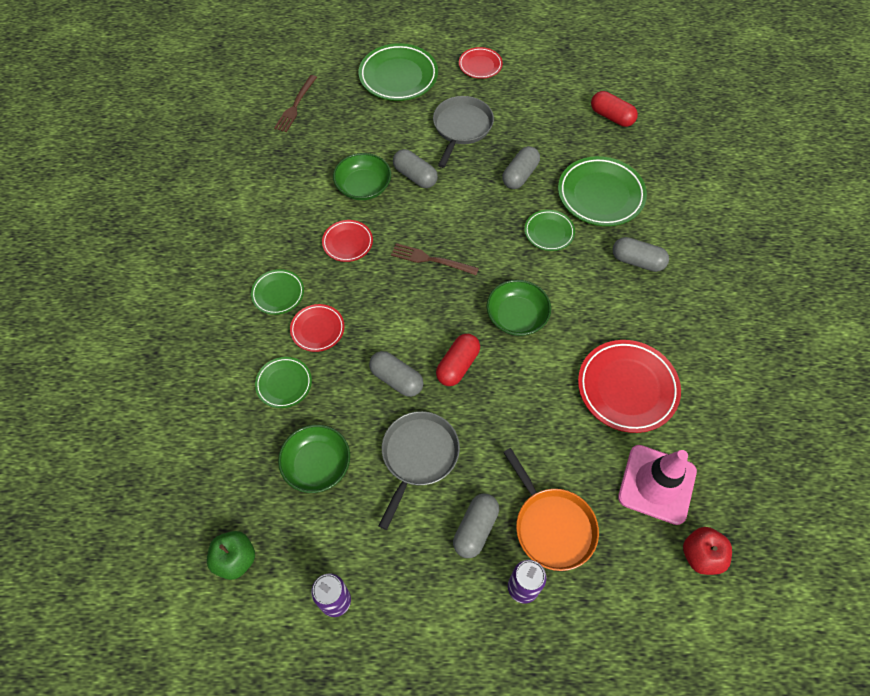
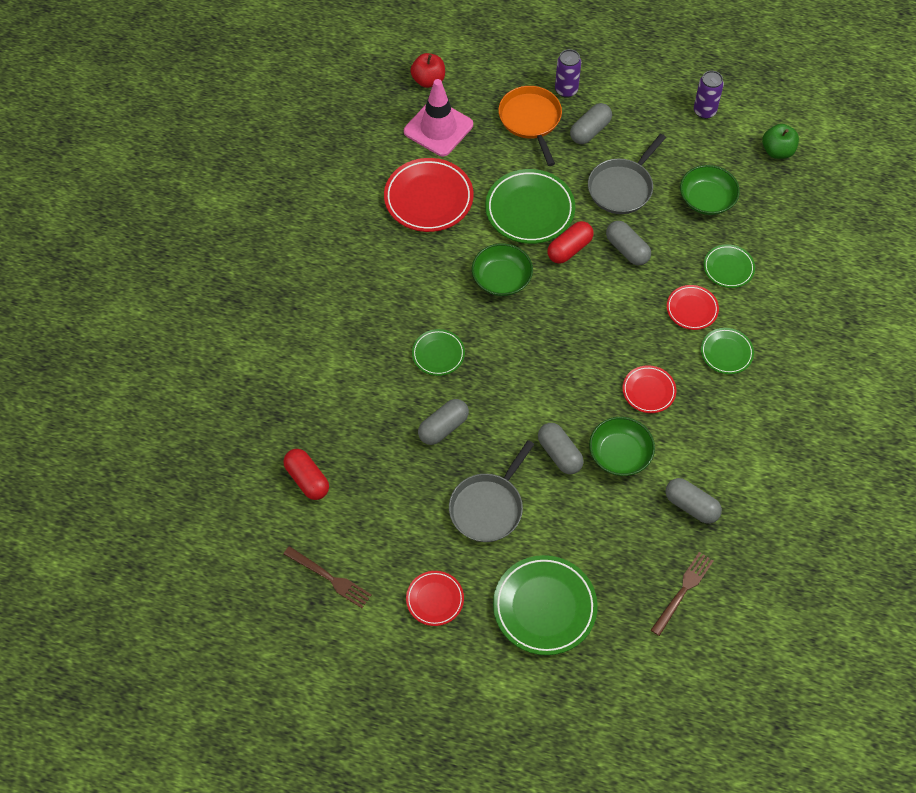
camera: 165 degrees left, 0 degrees up
(431, 260) = (567, 352): brown fork -> brown fork (329, 578)
(600, 195) = (366, 383): green plate -> green plate (529, 210)
(637, 261) = (364, 304): grey capsule -> grey capsule (691, 506)

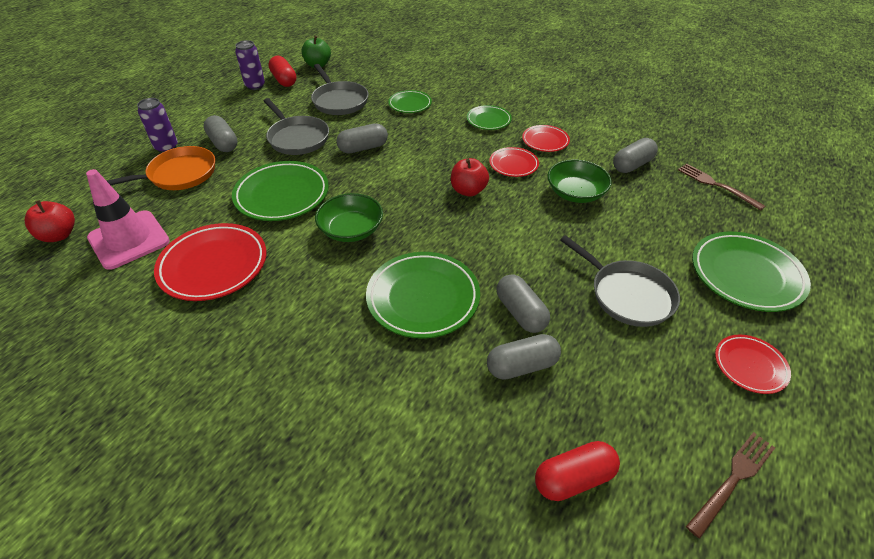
camera: 75 degrees left, 15 degrees down
(438, 354) = (423, 298): green plate -> green plate, size x1.79
(530, 120) = (179, 174): orange pan -> orange pan turned 150 degrees clockwise
(559, 454) = (569, 230): grey capsule -> grey capsule (522, 366)
(569, 249) = (342, 179): red capsule -> red capsule (284, 80)
(590, 358) = (468, 191): none -> red apple
(692, 309) = (440, 128): red plate -> red plate (545, 141)
(707, 199) = (339, 101): green bowl -> grey pan

